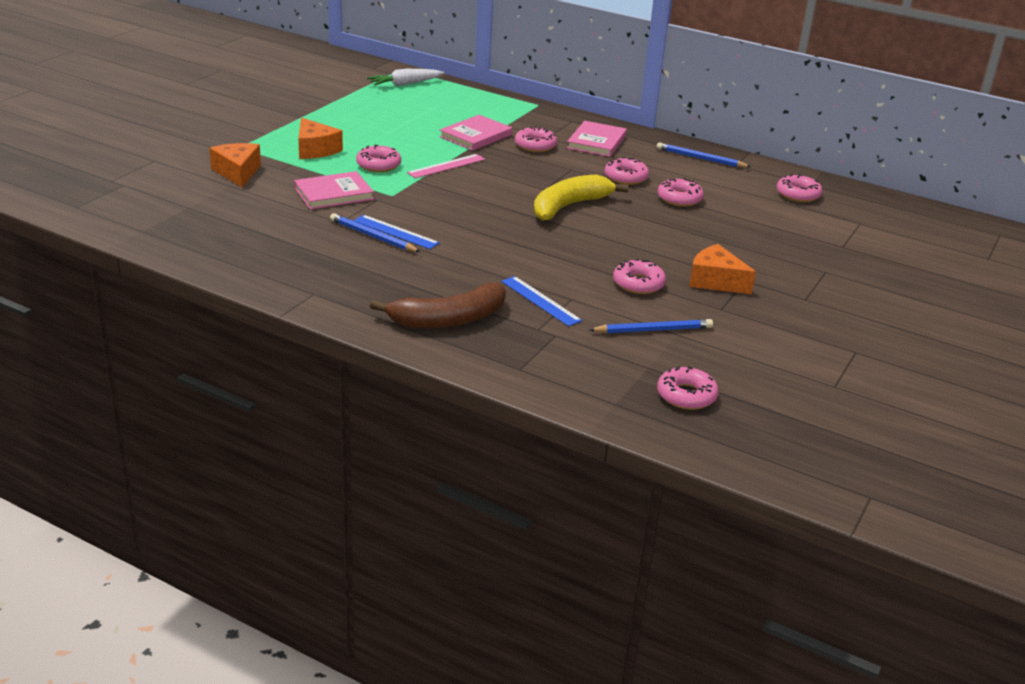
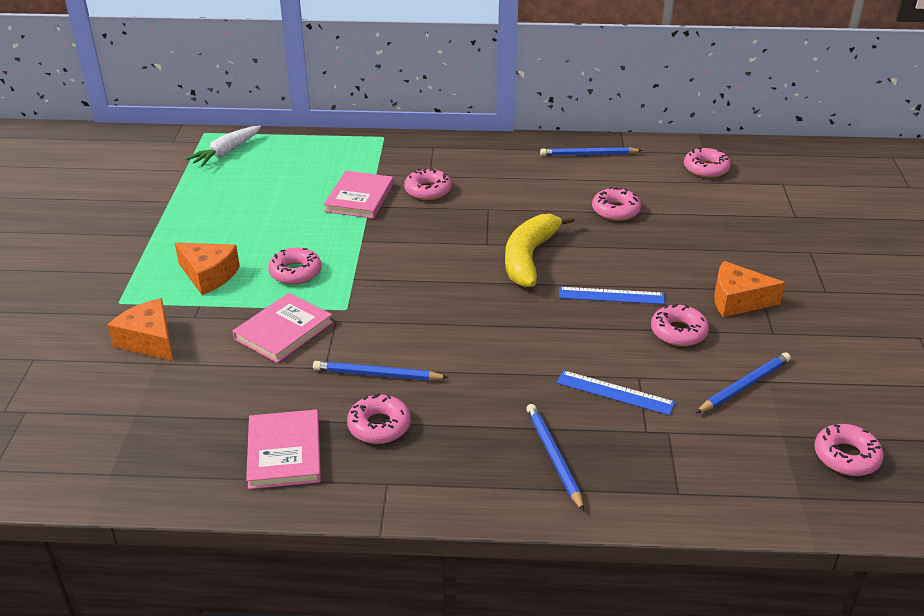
camera: 25 degrees left, 5 degrees up
(396, 232) = (395, 358): blue ruler -> blue ruler (611, 295)
(446, 166) = (366, 248): pink ruler -> none
(448, 319) = (554, 457): brown banana -> blue pencil
(596, 142) = (480, 166): pink book -> pink book (284, 452)
(626, 177) = (546, 201): pink donut -> pink donut (379, 426)

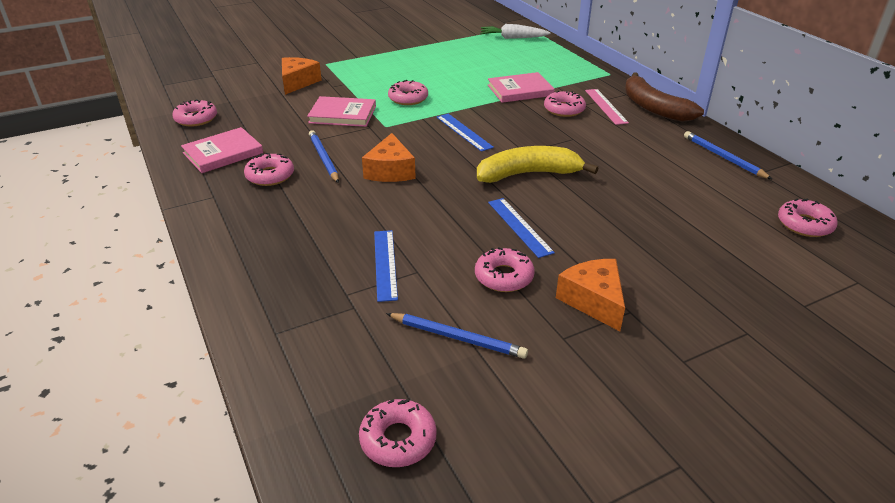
camera: 60 degrees right, 0 degrees up
(208, 275) = (376, 76): orange cheese -> orange cheese (390, 171)
(412, 263) = (463, 132): none -> blue ruler
(445, 167) = (606, 106): none -> pink ruler
(474, 146) = (653, 108): none -> brown banana
(554, 457) = (281, 256): blue pencil -> none
(615, 210) = (653, 194): pink donut -> pink donut (196, 119)

